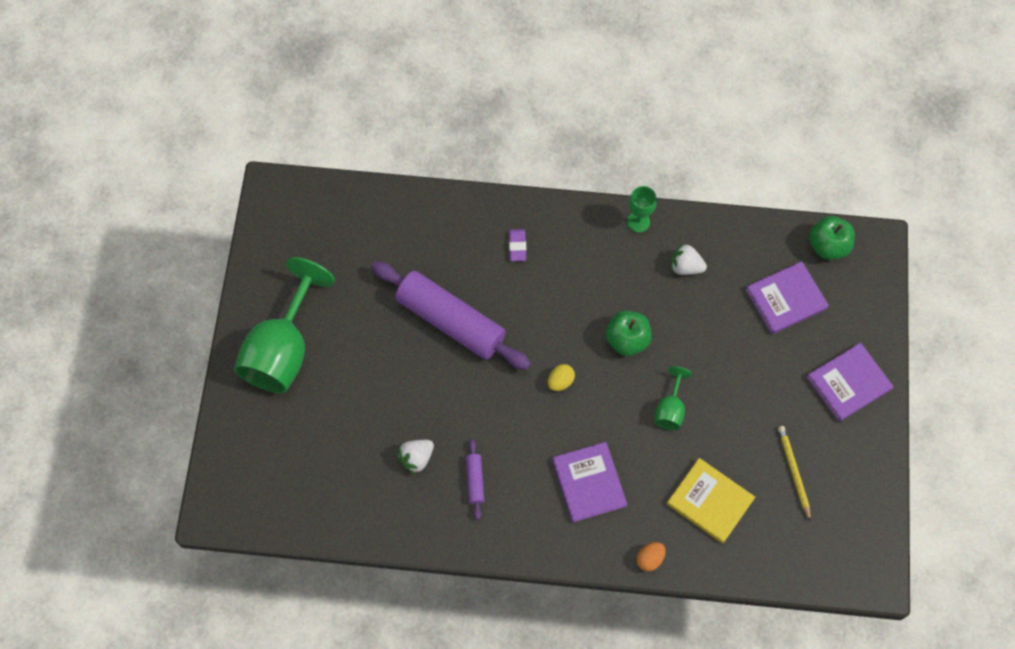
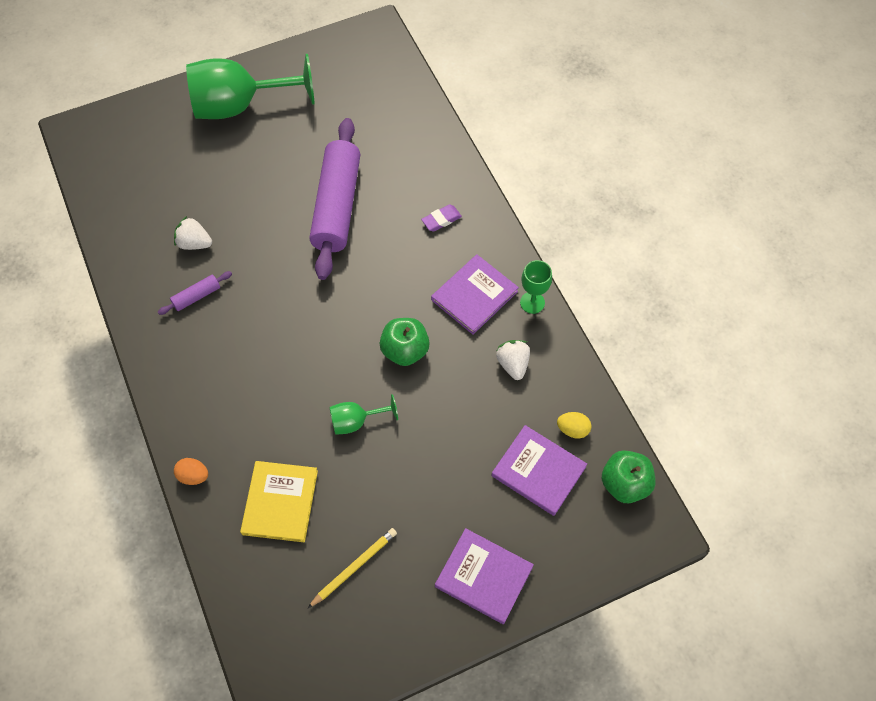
camera: 60 degrees right, 5 degrees down
(560, 381) = (330, 316): yellow egg -> yellow egg (572, 429)
(588, 483) = (243, 387): purple book -> purple book (474, 295)

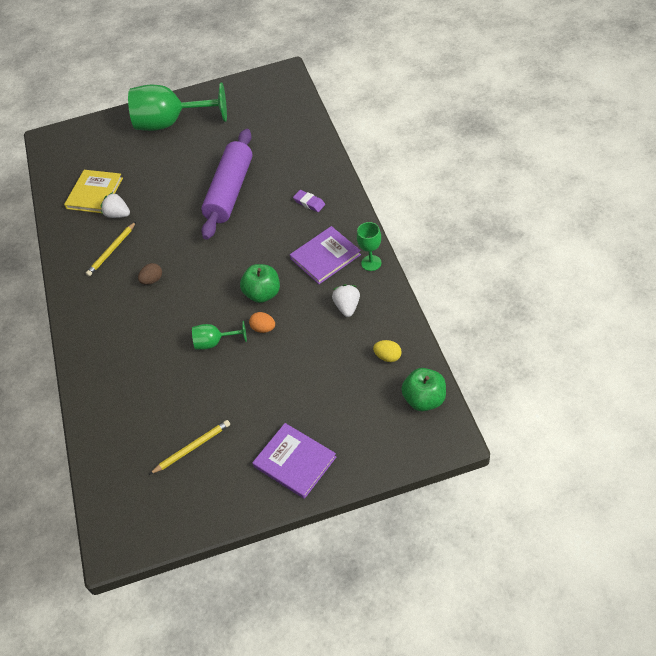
camera: 15 degrees right, 10 degrees down
(193, 476) = (83, 375): orange egg -> orange egg (263, 328)
(197, 296) = (112, 250): purple rolling pin -> yellow pencil
(259, 337) = (152, 280): none -> brown egg
(280, 502) = (144, 397): yellow book -> yellow book (94, 193)
(441, 220) = (309, 203): purple eraser -> purple eraser turned 60 degrees clockwise
(538, 471) = (354, 386): purple book -> none

